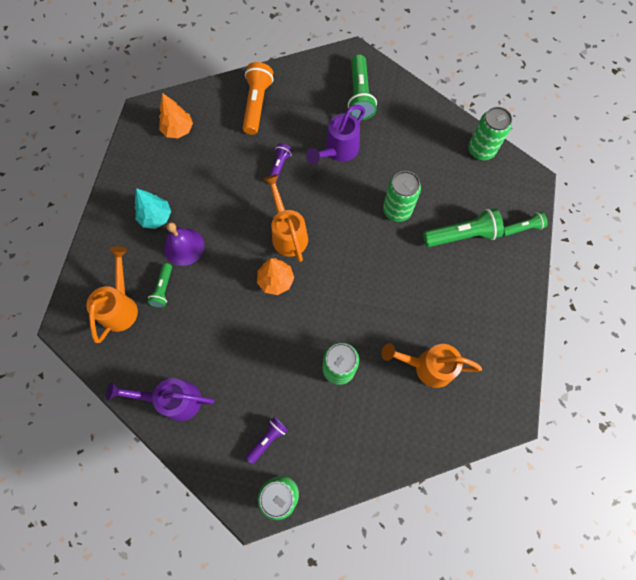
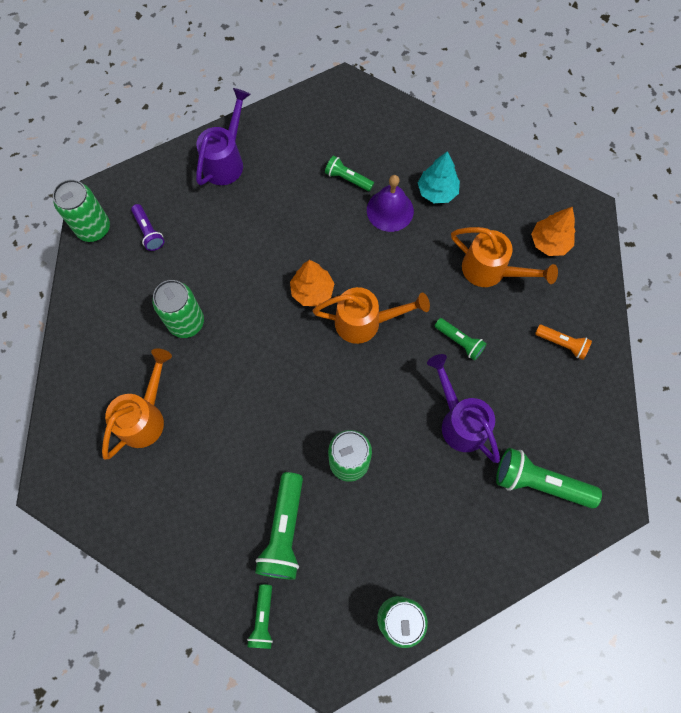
camera: 110 degrees right, 0 degrees up
(121, 306) = (344, 137): orange watering can -> orange watering can (491, 271)
(257, 104) = (562, 343): orange flashlight -> orange flashlight, size x0.57
(279, 166) = (460, 341): purple flashlight -> green flashlight

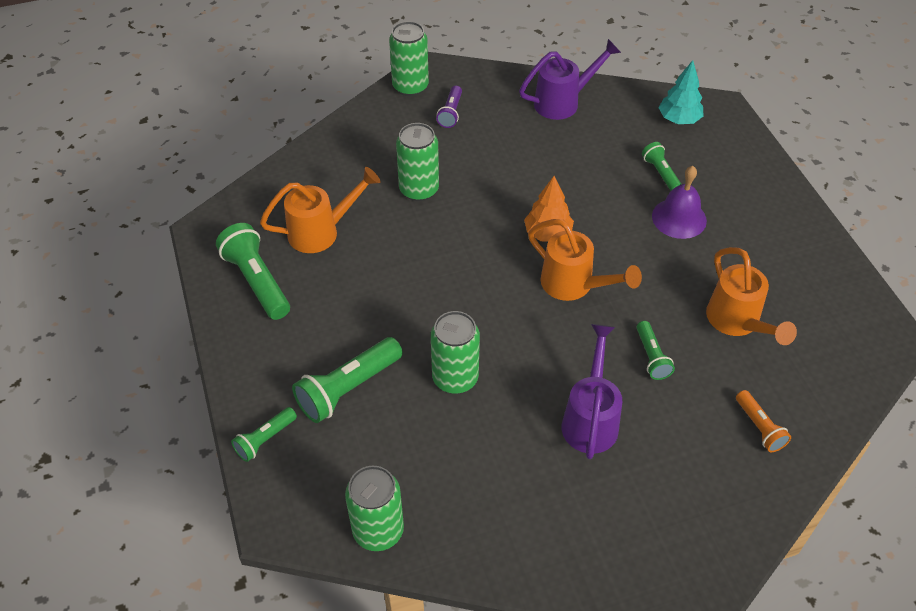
camera: 40 degrees right, 20 degrees down
(437, 191) = (740, 230): turquoise tree -> turquoise tree (679, 119)
(539, 483) = (624, 526): green flashlight -> green flashlight (257, 281)
(549, 242) = (823, 337): orange tree -> none

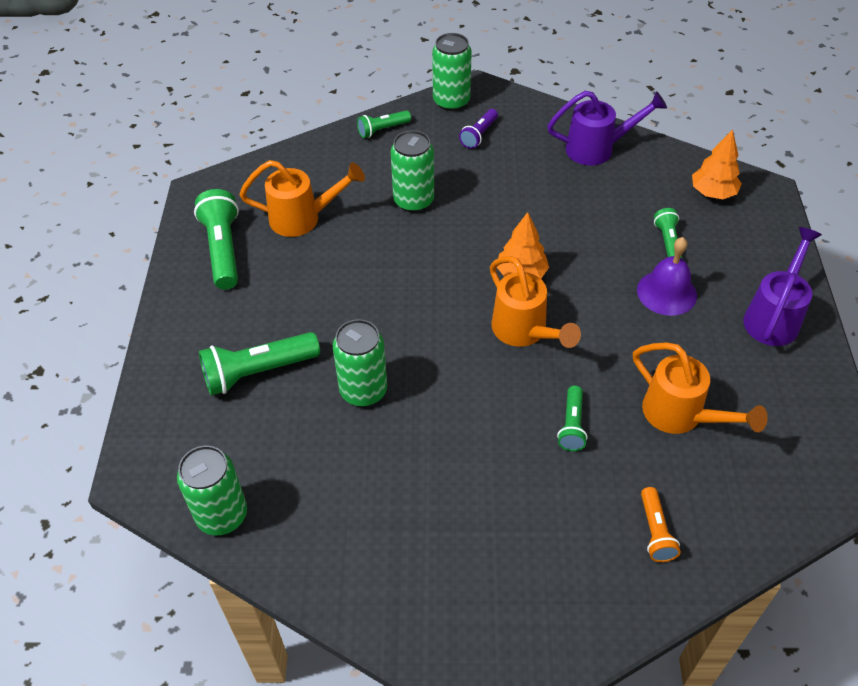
camera: 20 degrees right, 0 degrees up
(265, 439) = (161, 398): green flashlight -> green flashlight (382, 130)
(591, 418) = (480, 469): purple watering can -> purple watering can (774, 316)
(679, 119) = (713, 193): turquoise tree -> orange tree
(737, 323) = (681, 416): orange watering can -> orange watering can turned 45 degrees counterclockwise

